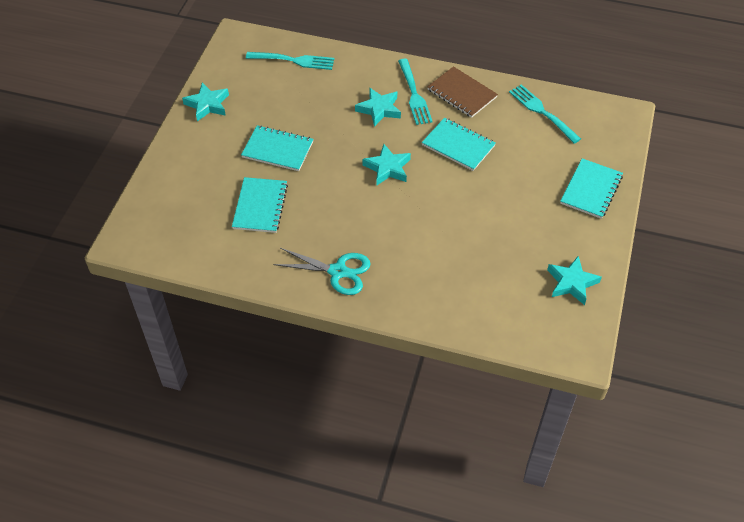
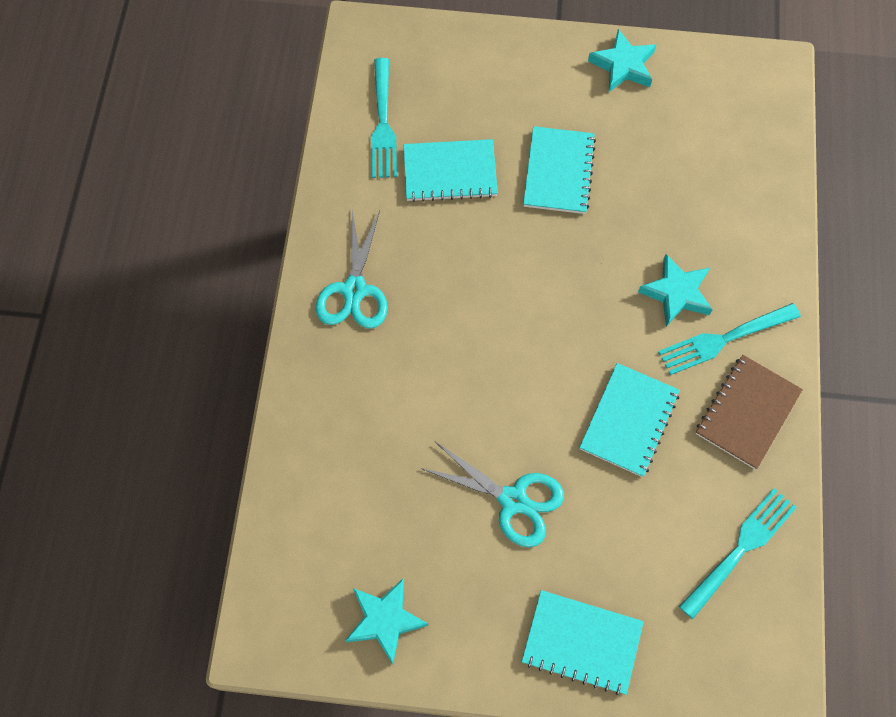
camera: 80 degrees right, 15 degrees up
(293, 60) = (747, 155): turquoise fork -> turquoise fork (382, 122)
(387, 168) = (557, 324): turquoise star -> none
(501, 207) = (513, 500): none -> turquoise scissors

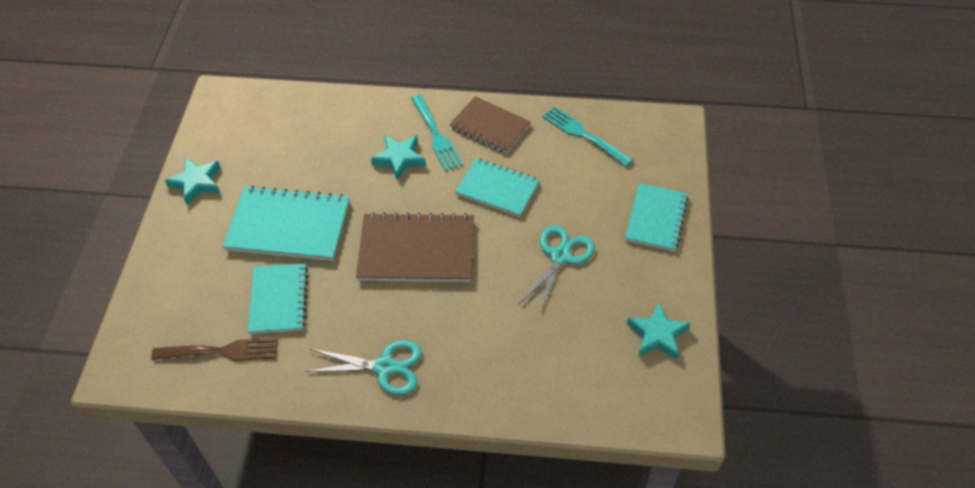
camera: 90 degrees left, 15 degrees down
(382, 122) = (220, 352): turquoise fork -> brown fork
(522, 320) = (417, 250): none -> brown notebook
(558, 172) = (289, 226): turquoise notebook -> turquoise notebook, size x1.52

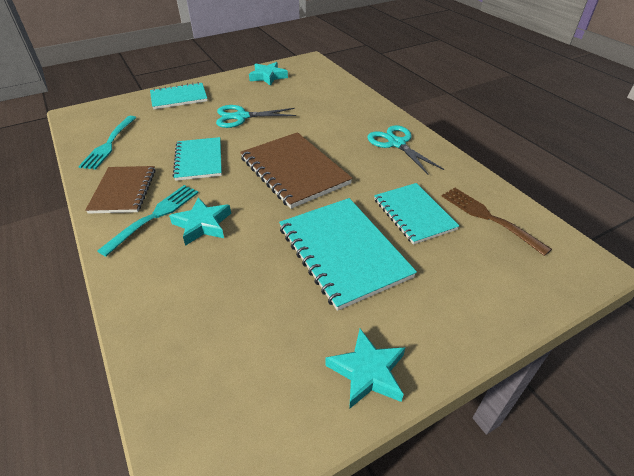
camera: 125 degrees left, 10 degrees down
(278, 300) = (414, 214): turquoise notebook -> turquoise notebook turned 75 degrees counterclockwise

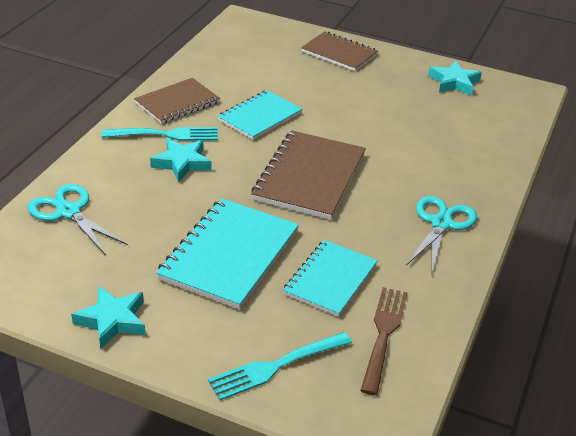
camera: 50 degrees right, 5 degrees down
(109, 144) = (225, 60): turquoise fork -> turquoise fork (277, 366)
(179, 97) = (339, 53): turquoise notebook -> brown notebook
(241, 117) = (356, 104): turquoise scissors -> turquoise scissors (68, 212)

